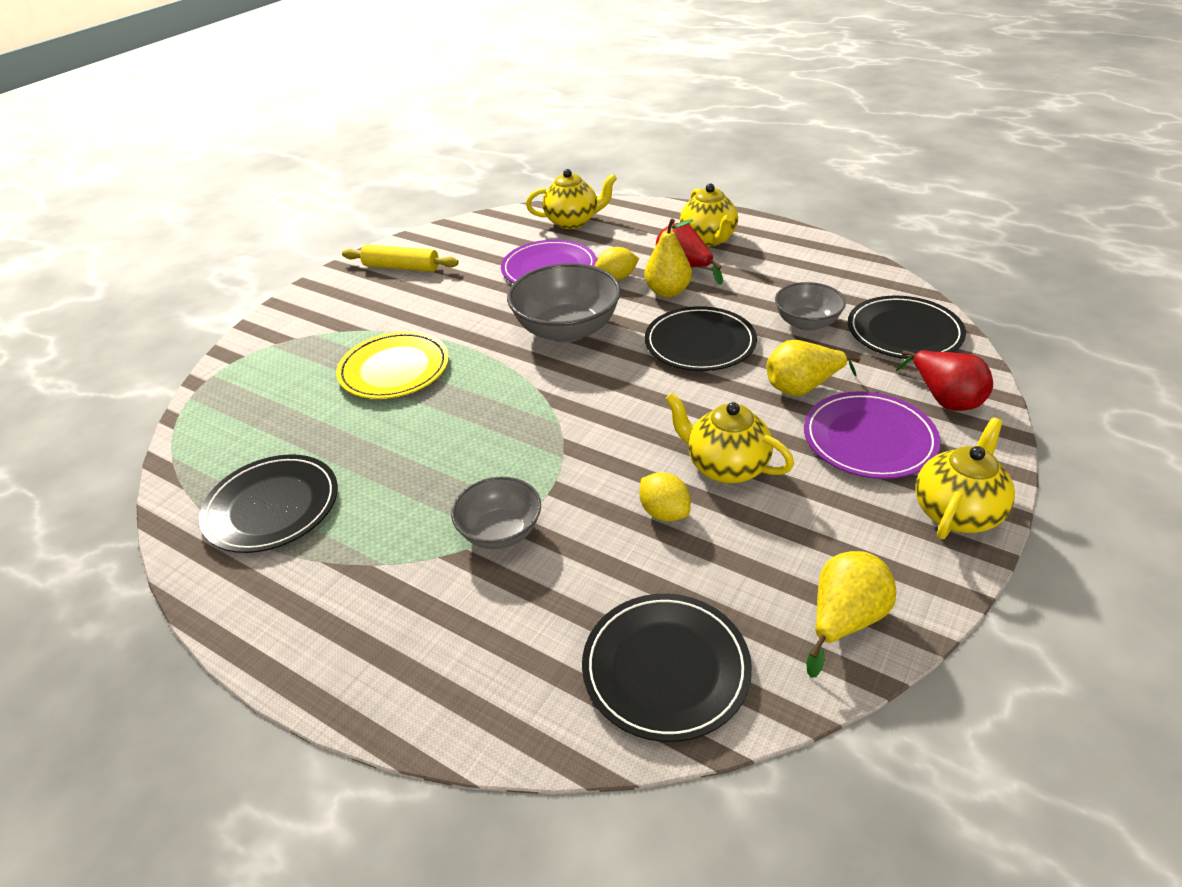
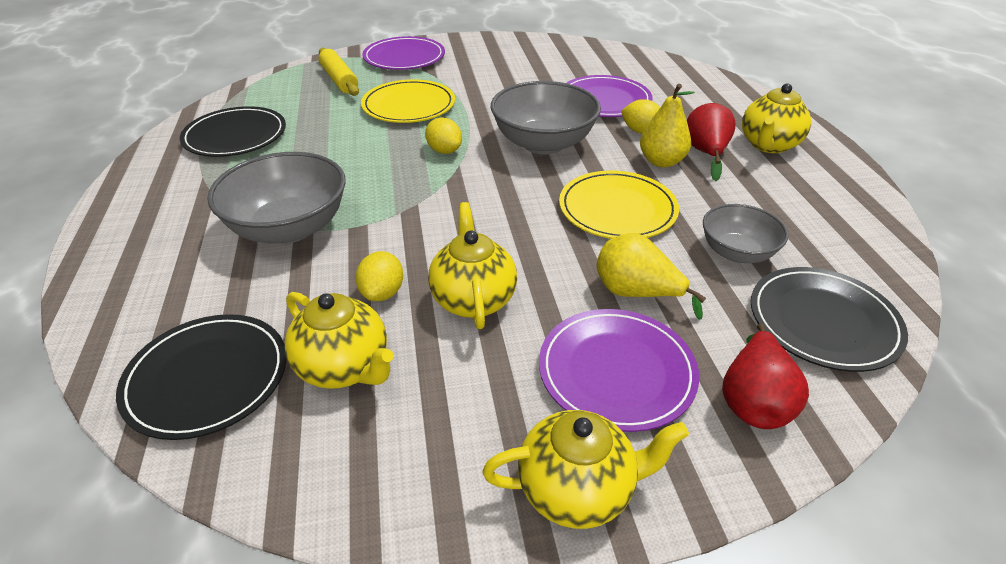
camera: 45 degrees right, 0 degrees up
(296, 330) = (404, 57): none -> purple plate
(401, 267) = (517, 53): yellow rolling pin -> yellow rolling pin (339, 80)
(500, 531) = (289, 228): grey bowl -> grey bowl, size x1.66
(503, 385) = (444, 151): none -> yellow lemon
(573, 221) = (680, 80): yellow teapot -> yellow teapot (345, 367)
(700, 343) = (617, 209): black plate -> yellow plate
(844, 620) = (342, 467): yellow pear -> none

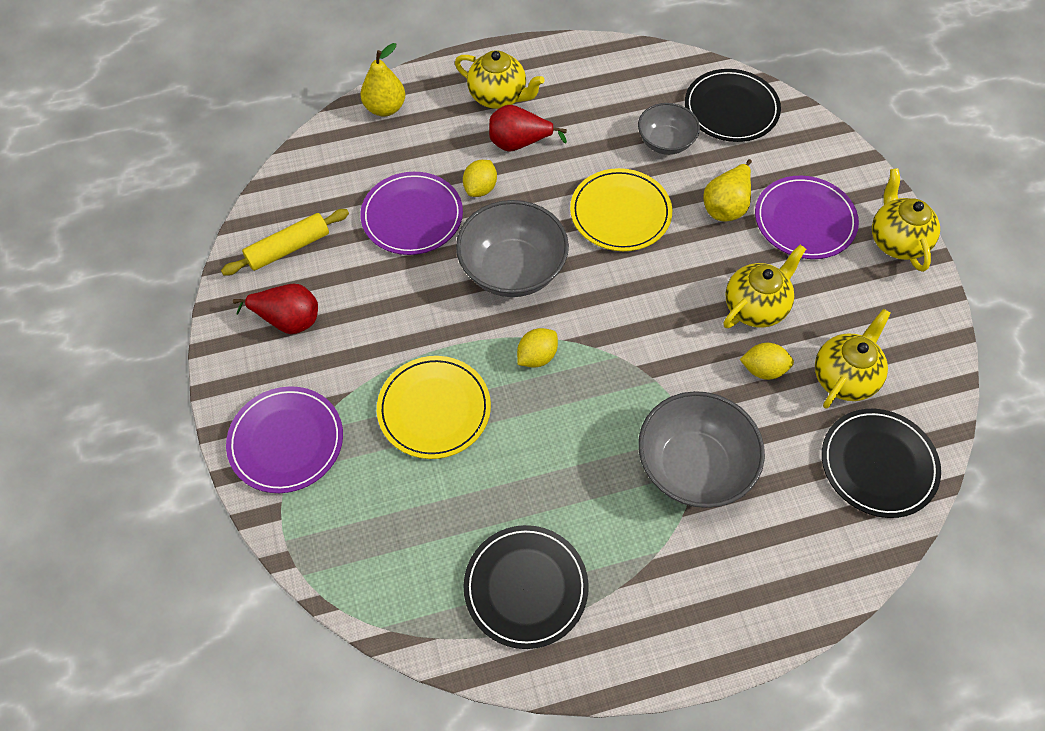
camera: 95 degrees left, 20 degrees up
(339, 80) = (361, 508): yellow rolling pin -> yellow rolling pin (288, 248)
(473, 299) = (755, 307): yellow teapot -> yellow teapot turned 150 degrees clockwise
(661, 161) = (537, 177): yellow pear -> yellow pear (385, 108)
(753, 401) = (809, 155): red pear -> red pear (288, 320)

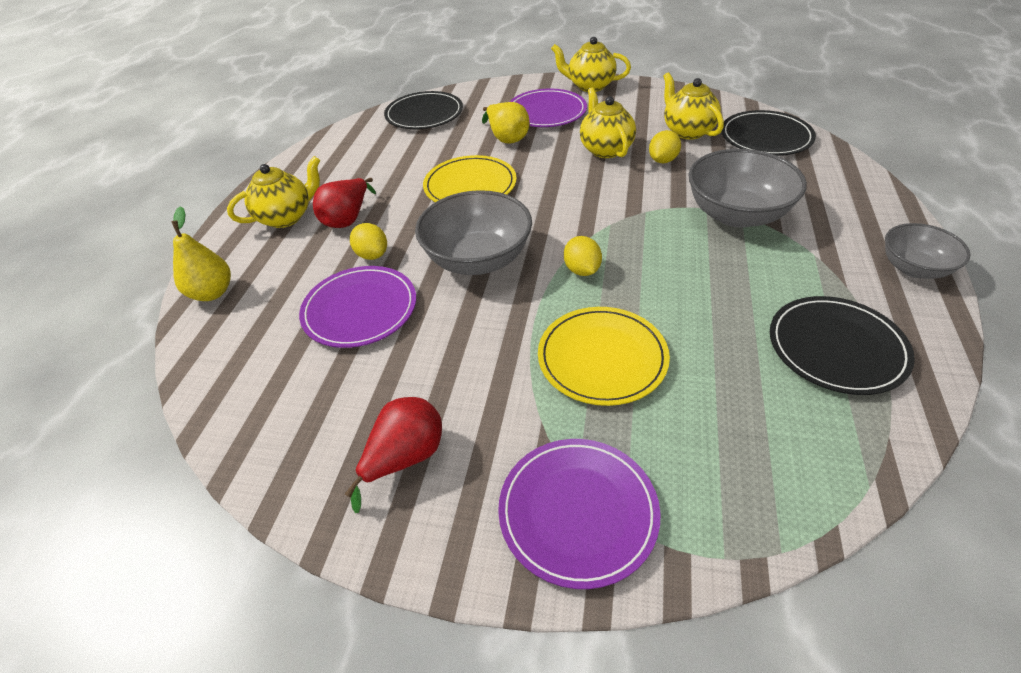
camera: 60 degrees left, 15 degrees down
(288, 248) = (306, 428): yellow rolling pin -> none
(665, 142) = (424, 148): grey bowl -> grey bowl (914, 268)

